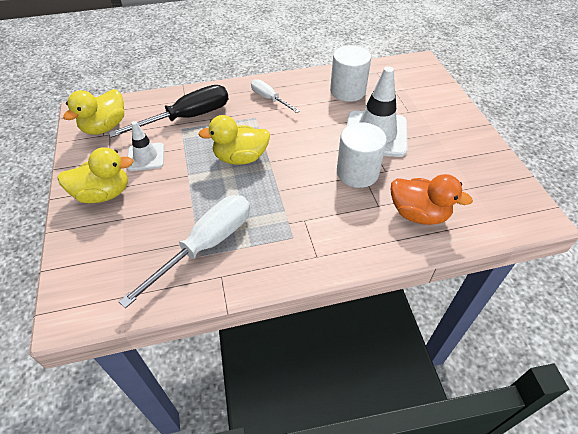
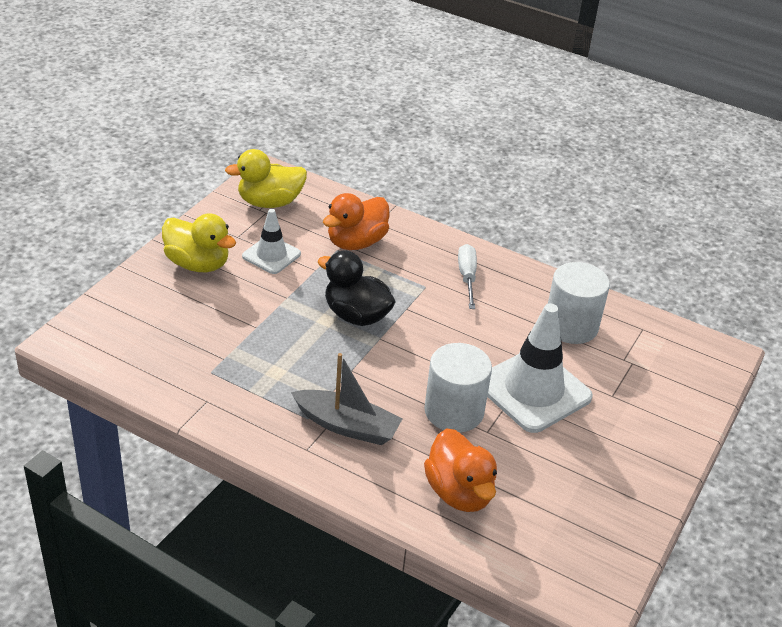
camera: 40 degrees right, 10 degrees down
(187, 118) = (356, 242): black screwdriver -> orange duck
(206, 245) = (226, 367): white screwdriver -> none
(240, 158) = (356, 315): yellow duck -> black duck
(319, 224) = (347, 426): none -> grey boat

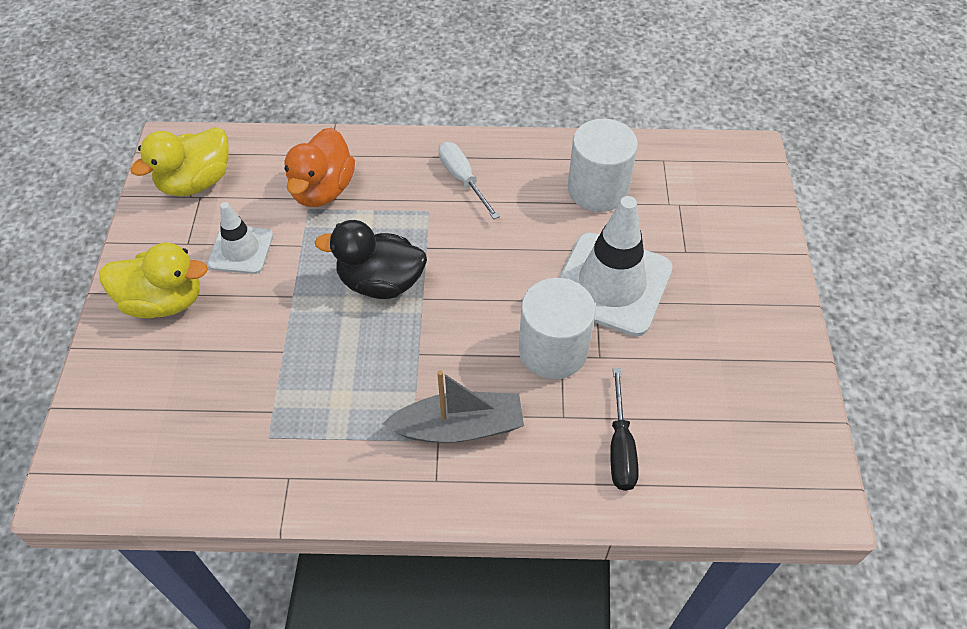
camera: 25 degrees left, 15 degrees up
(459, 492) = (620, 447): orange duck -> black screwdriver

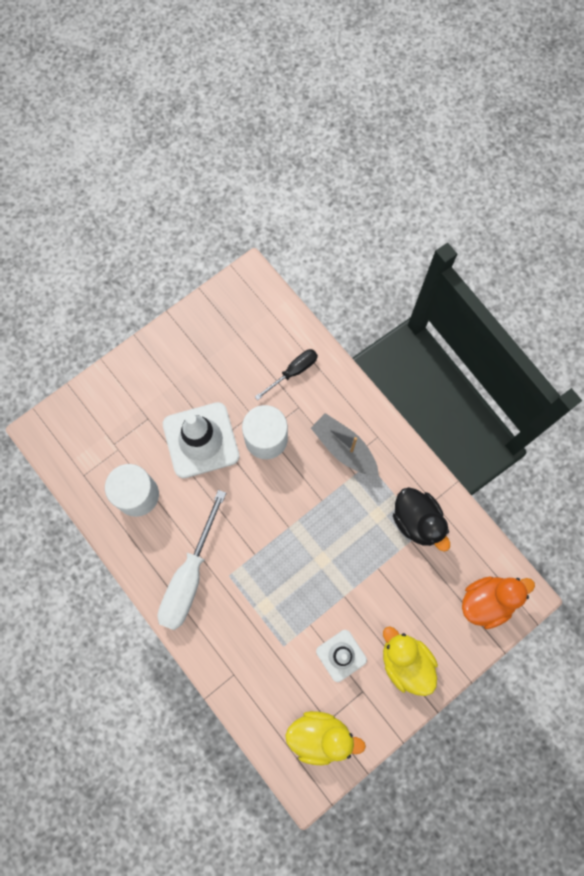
camera: 130 degrees left, 20 degrees up
(322, 190) = (263, 651): orange duck -> orange duck (487, 601)
(380, 282) = (297, 558): black duck -> black duck (417, 521)
(463, 179) = (189, 576): white screwdriver -> white screwdriver, size x1.78

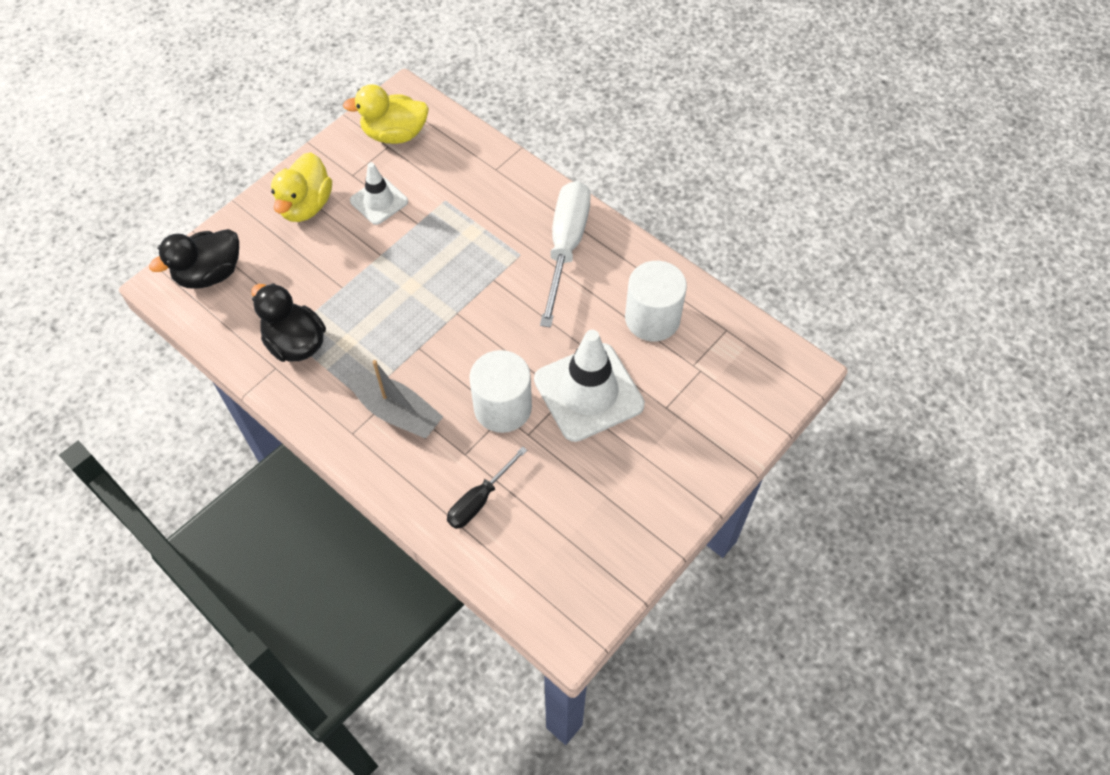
camera: 170 degrees right, 15 degrees down
(405, 662) = (306, 205): yellow duck -> yellow duck turned 60 degrees clockwise
(487, 601) = (209, 274): orange duck -> black duck

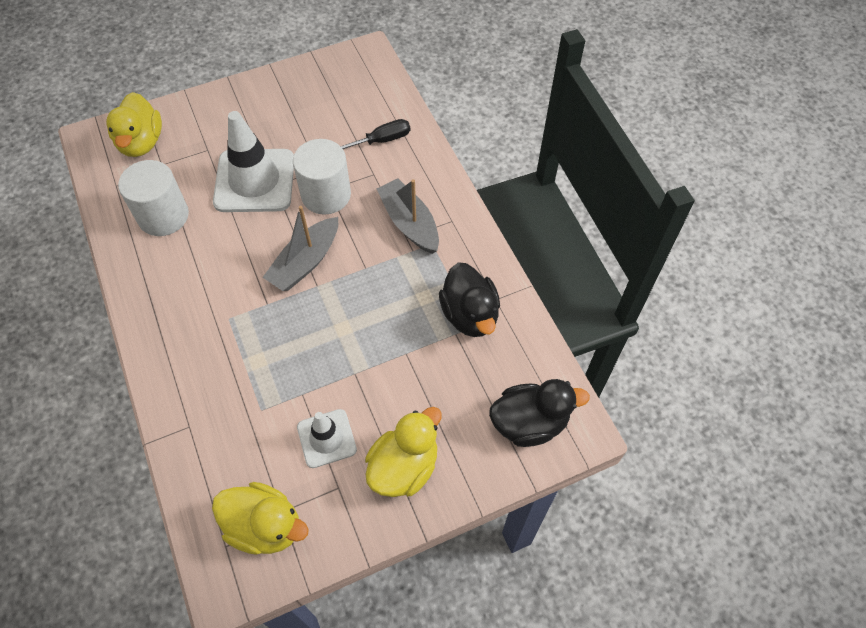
camera: 155 degrees left, 0 degrees up
(481, 330) = (305, 262): none -> grey boat
(565, 247) = (184, 309): white screwdriver -> none
(742, 385) = (141, 142): none -> yellow duck

